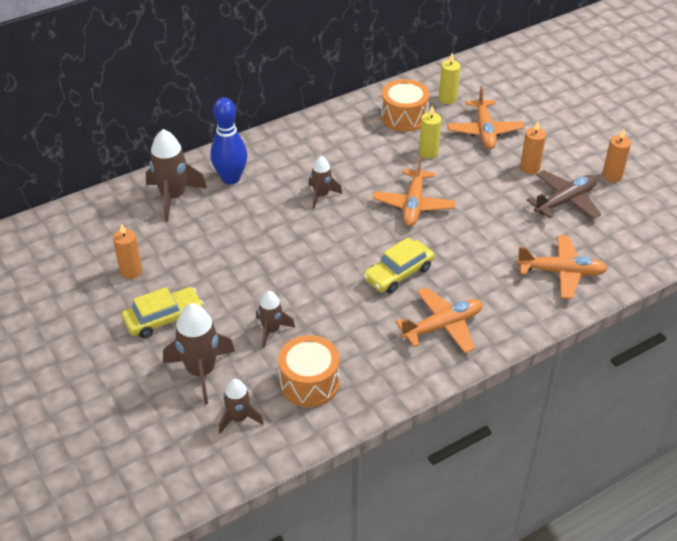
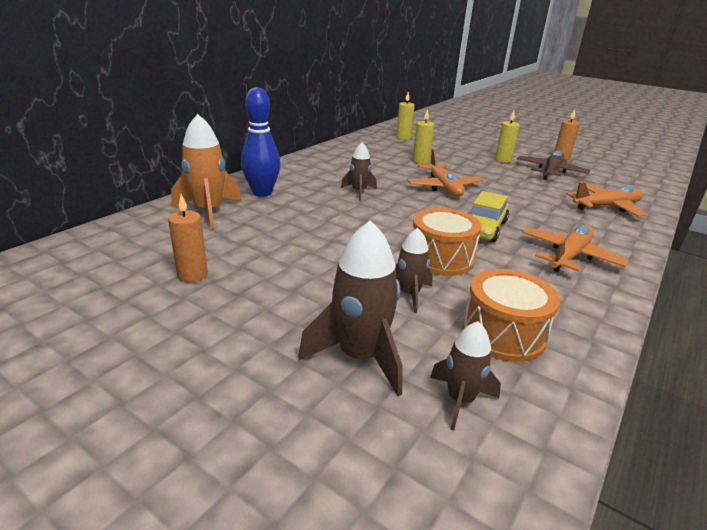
camera: 25 degrees left, 15 degrees down
(164, 318) = (266, 311): yellow car -> none
(173, 197) = (208, 211): brown rocket -> orange rocket
(404, 117) = (381, 147): orange drum -> orange drum (441, 258)
(484, 131) = (448, 148): orange plane -> none
(529, 168) = (503, 160): orange candle -> yellow candle

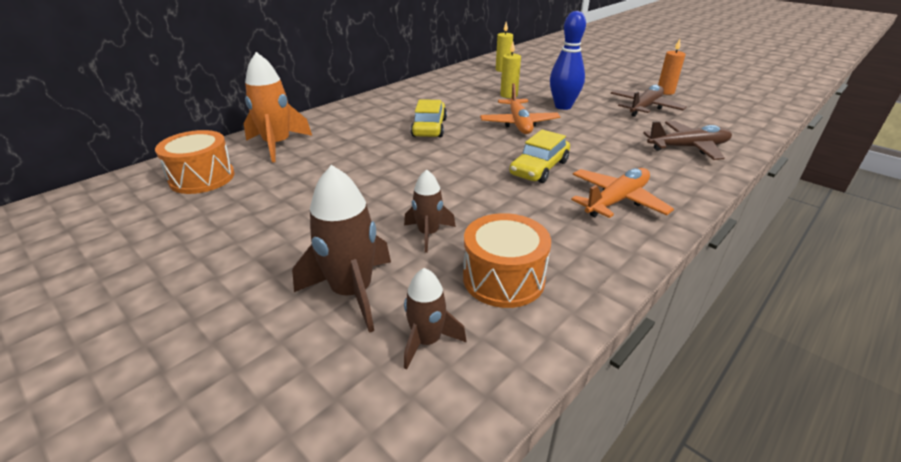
camera: 10 degrees right, 5 degrees up
(192, 275) = (236, 206): orange candle -> none
(262, 193) = (335, 127): blue bowling pin -> blue bowling pin (563, 106)
(359, 192) = (429, 127): brown rocket -> yellow car
(441, 258) = (478, 198): orange drum -> orange drum (202, 178)
(503, 160) = (598, 94): yellow candle -> none
(606, 206) = (688, 147): orange plane -> brown plane

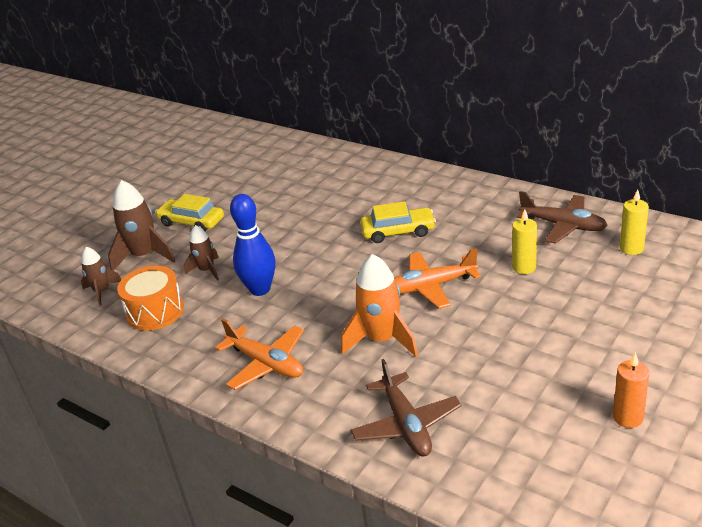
camera: 85 degrees right, 0 degrees up
(202, 178) = (272, 159): orange drum -> none
(277, 145) = (334, 168): orange rocket -> orange rocket (382, 339)
(539, 168) = (323, 311): yellow car -> yellow car (191, 222)
(563, 106) = (504, 315): blue bowling pin -> blue bowling pin (260, 289)
(644, 107) = (538, 391): brown plane -> brown plane (563, 226)

